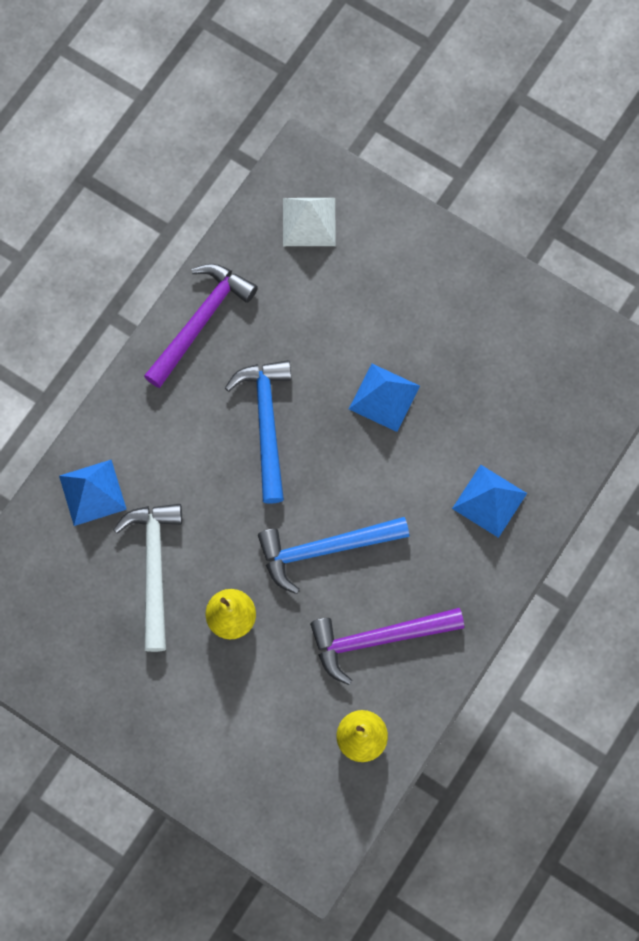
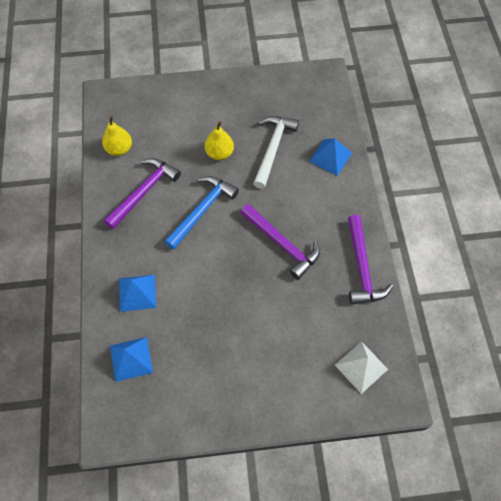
camera: 140 degrees right, 10 degrees down
(154, 567) = (273, 148): white hammer -> white hammer turned 120 degrees counterclockwise
(266, 423) = (282, 244): blue hammer -> purple hammer
(384, 397) = (235, 302): blue pyramid -> blue pyramid (131, 358)

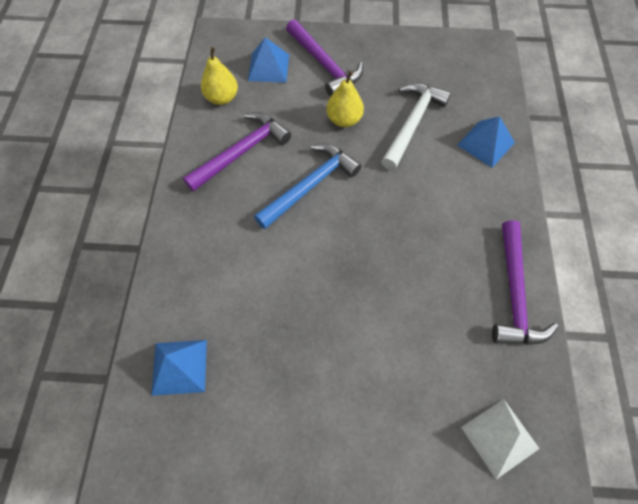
camera: 10 degrees right, 0 degrees up
(137, 293) = (206, 278): blue pyramid -> blue pyramid (268, 67)
(282, 244) = (408, 245): purple hammer -> purple hammer (324, 65)

